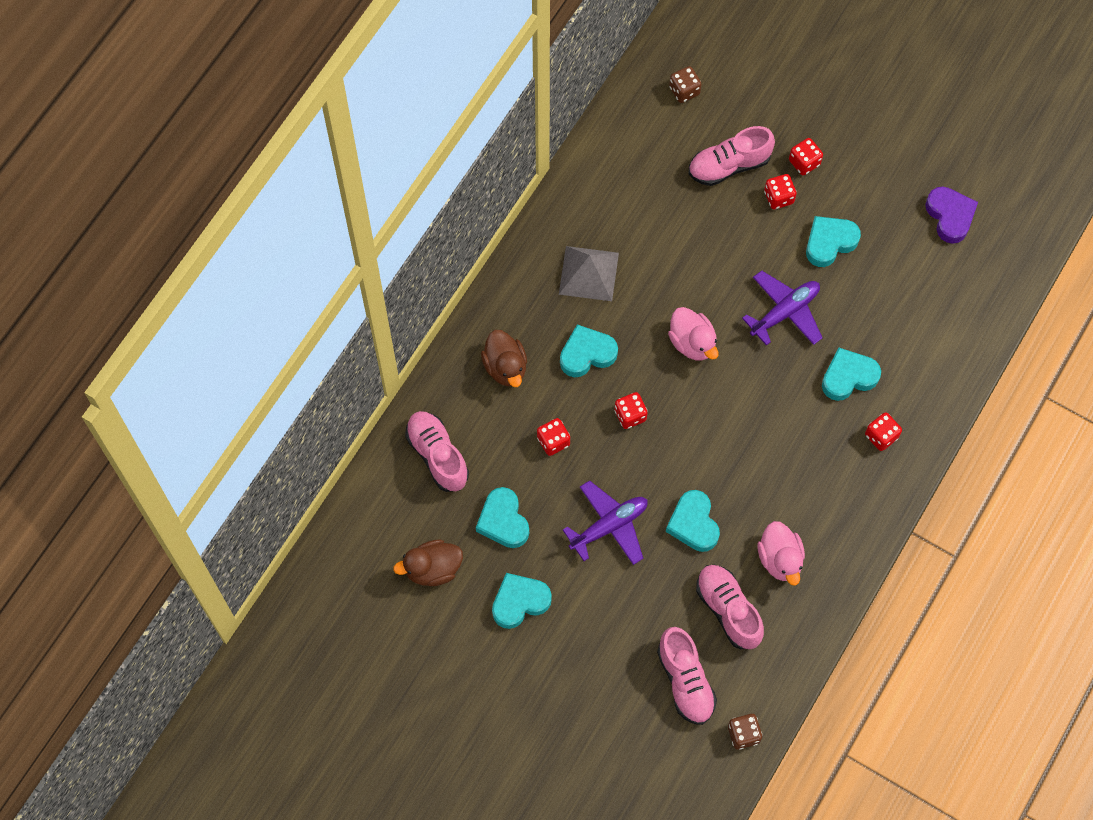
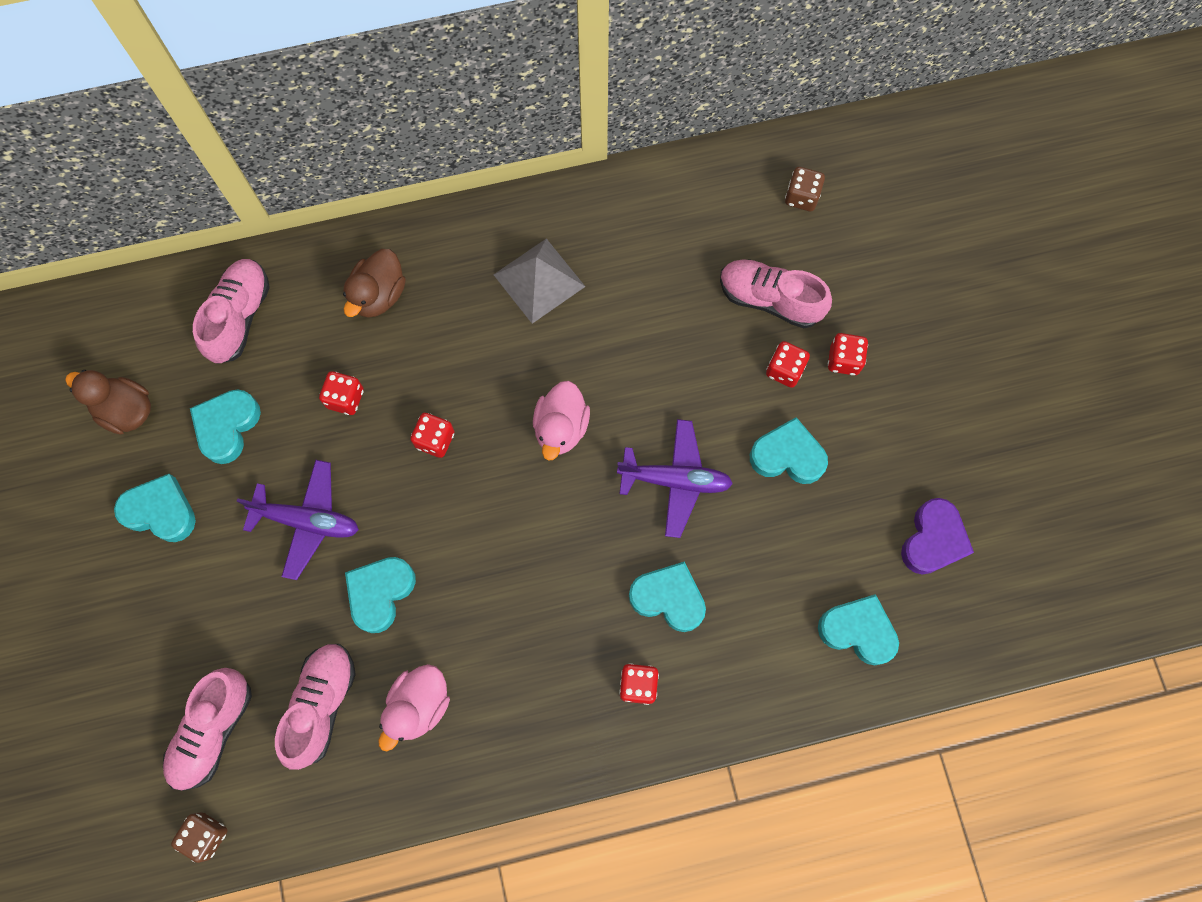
camera: 45 degrees right, 5 degrees up
(587, 354) = (459, 349): turquoise heart -> turquoise heart (858, 631)

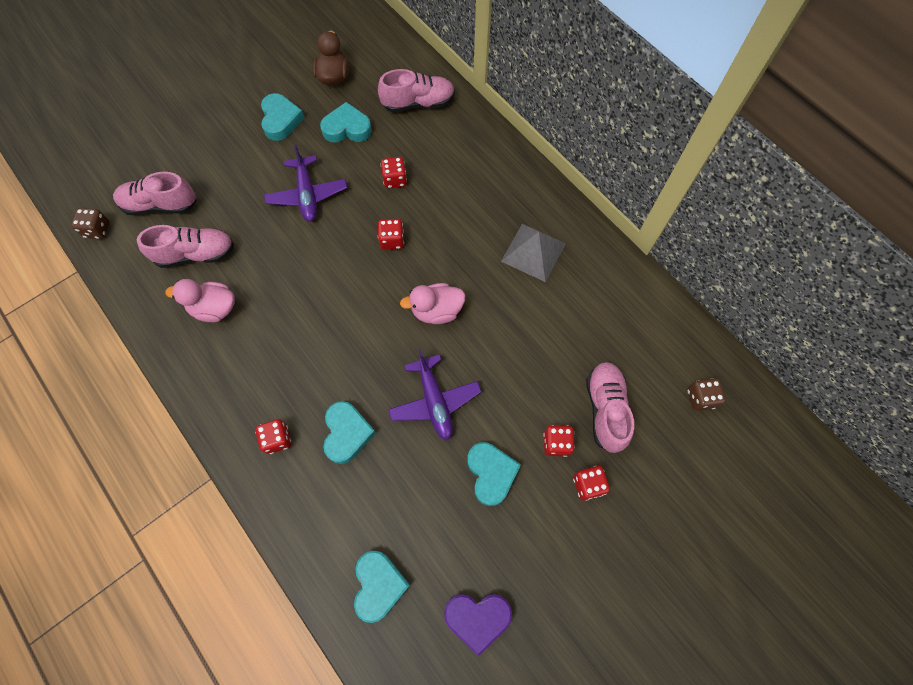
camera: 65 degrees right, 5 degrees down
(379, 295) = (472, 167): brown duck -> none
(380, 593) = (278, 254): turquoise heart -> none

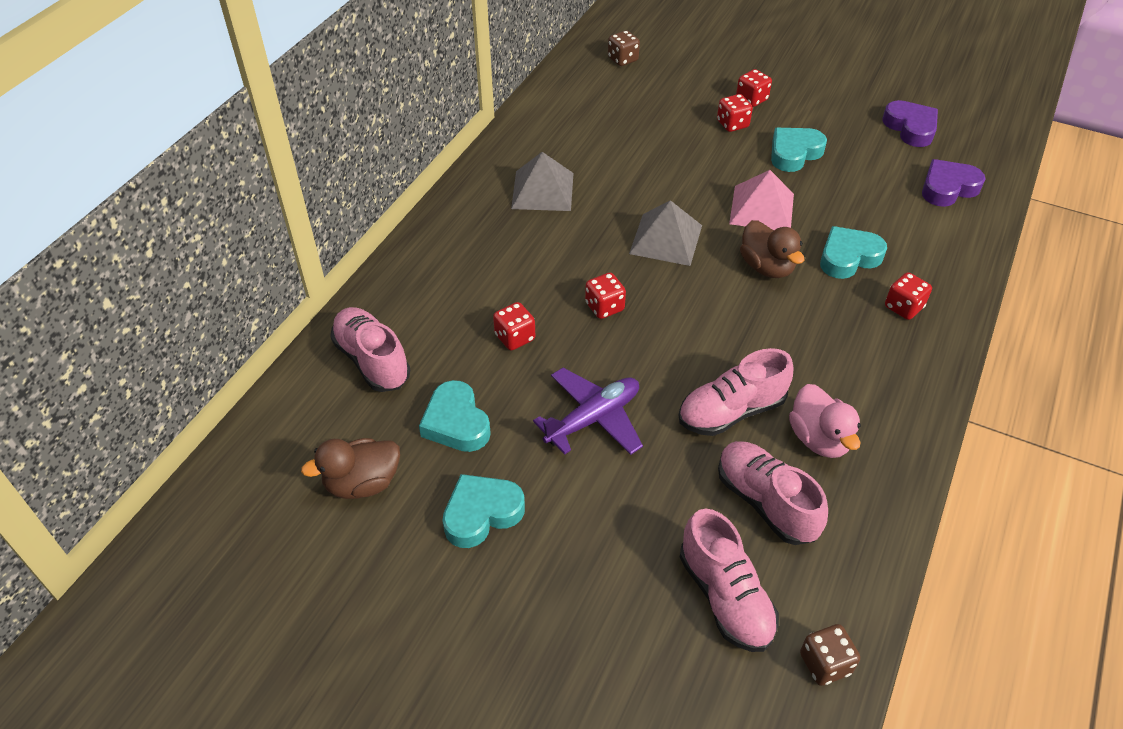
camera: 115 degrees left, 20 degrees down
(370, 366) = (766, 267): none -> brown duck
(379, 585) = (948, 188): turquoise heart -> purple heart
(434, 401) = (762, 208): purple plane -> pink pyramid
(436, 311) = (665, 239): pink duck -> grey pyramid
(605, 409) = (677, 105): pink shoe -> pink shoe (731, 411)

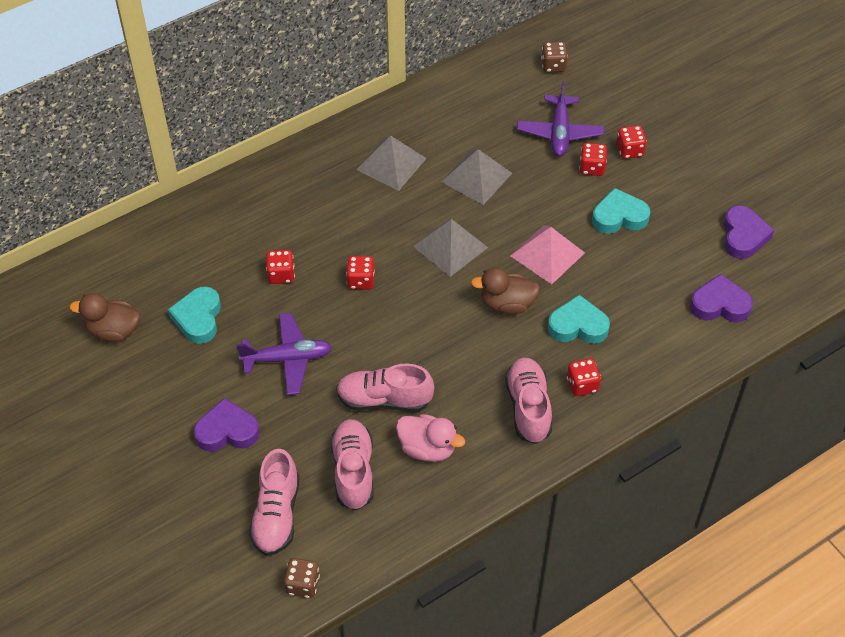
camera: 30 degrees right, 5 degrees up
(372, 360) = (176, 248): pink shoe -> pink shoe (528, 407)
(481, 514) = (170, 387): turquoise heart -> none
(589, 530) = (227, 431): none -> purple heart
(636, 171) = (476, 177): none -> grey pyramid
(677, 108) = (559, 132): none -> purple plane
(766, 267) = (507, 304): brown duck -> brown duck turned 90 degrees clockwise
(819, 439) = (427, 448): pink duck -> pink duck turned 75 degrees counterclockwise

